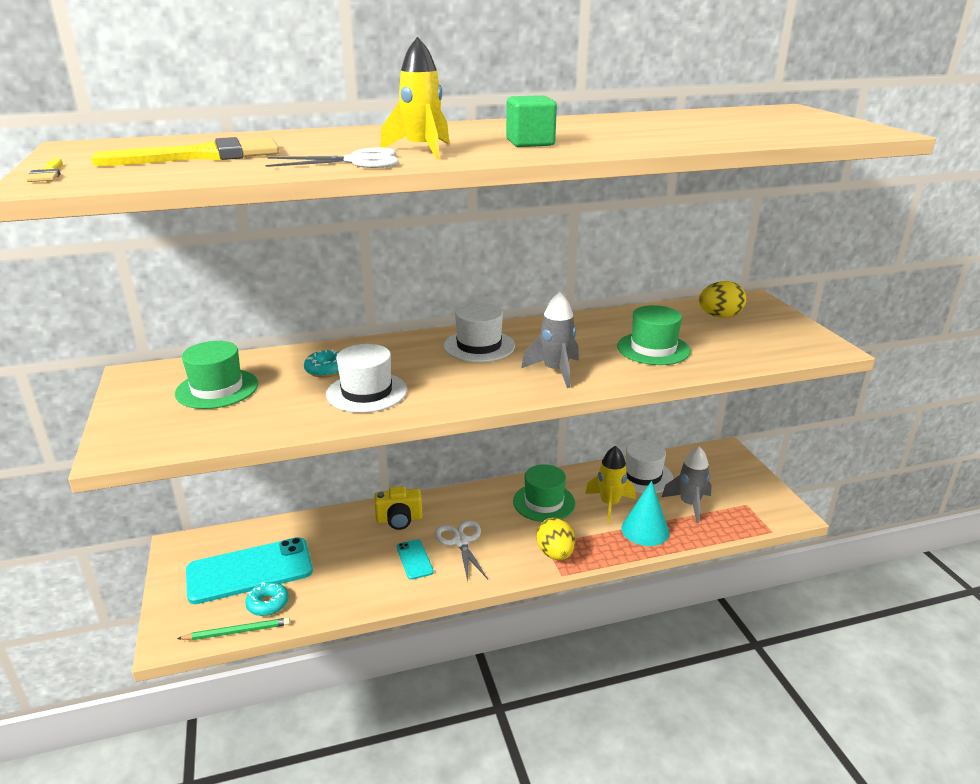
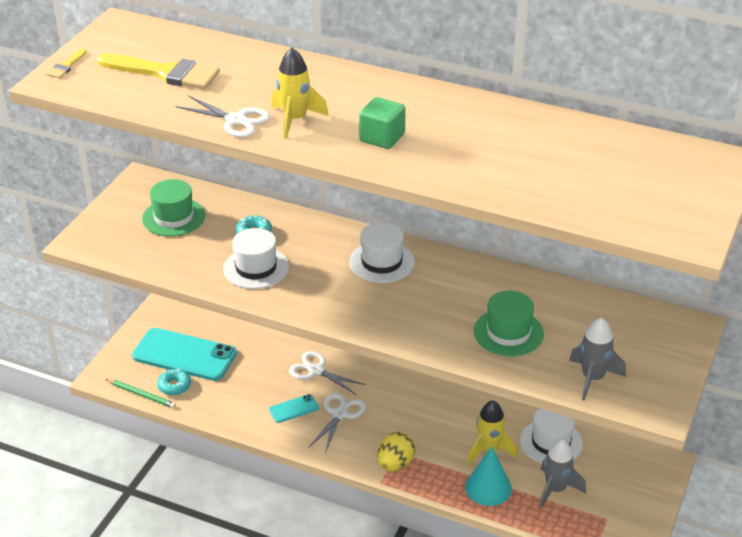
camera: 40 degrees right, 10 degrees up
(399, 519) = (316, 371): yellow camera -> white scissors
(414, 559) = (294, 409): turquoise phone -> turquoise phone turned 45 degrees clockwise
(544, 502) = (438, 418): green hat -> none
(555, 371) = (402, 315): grey rocket -> grey rocket (592, 378)
(719, 316) = (623, 328): yellow egg -> none

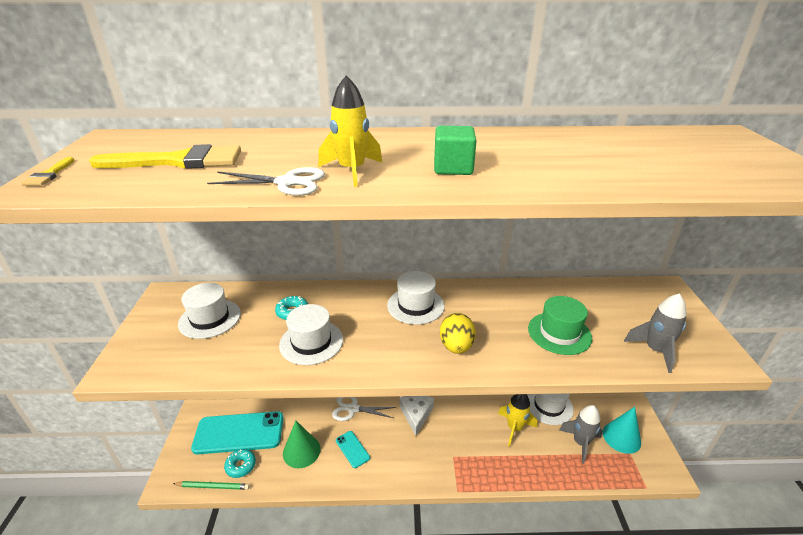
camera: 25 degrees left, 5 degrees down
(173, 217) = (210, 318): green hat -> white hat
(240, 393) = (301, 451): none -> green cone
(294, 409) = (352, 449): turquoise phone -> turquoise phone turned 75 degrees counterclockwise
(339, 414) = (390, 440): white scissors -> none
(384, 399) = (416, 414): none -> white cheese
(395, 464) = (458, 468): yellow egg -> yellow egg (456, 346)
(488, 487) = (536, 461): turquoise cone -> turquoise cone (621, 437)

